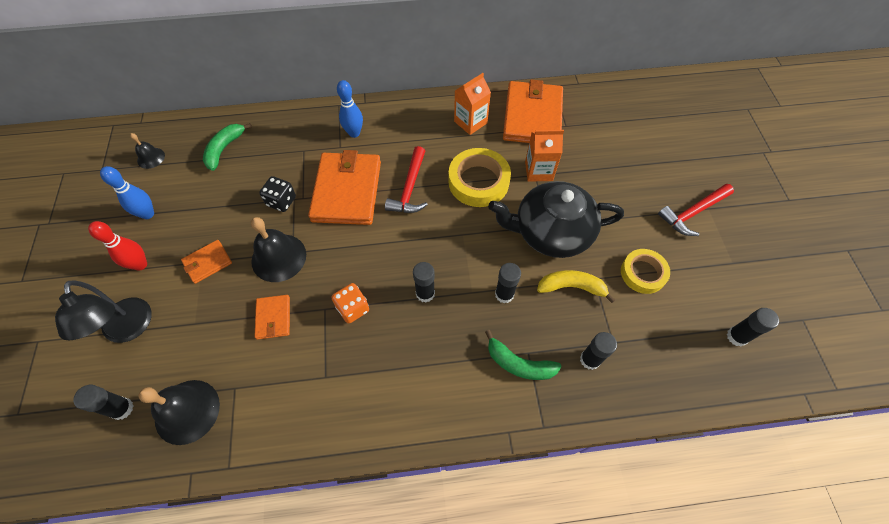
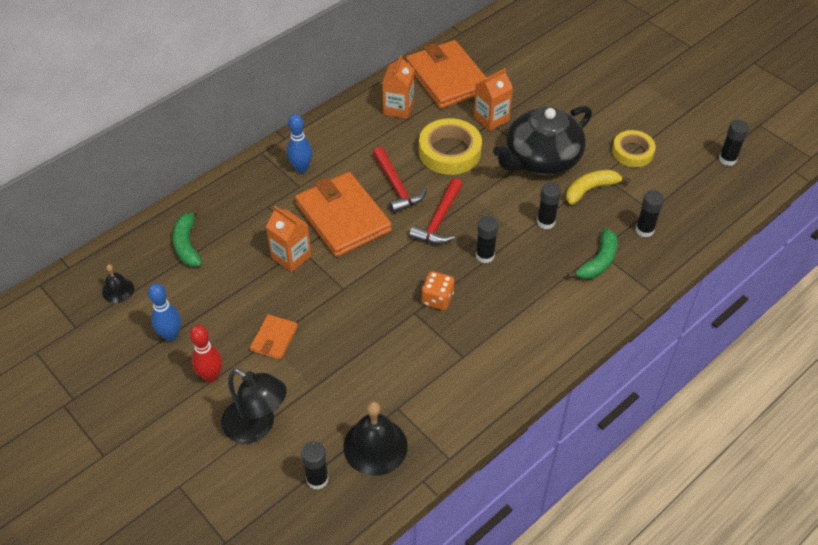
camera: 35 degrees left, 10 degrees down
(273, 318) = (378, 343): orange wallet -> none
(279, 257) = (335, 299): black bell -> none
(281, 201) = (291, 256): black dice -> orange carton
(519, 364) = (598, 261): green banana -> green banana turned 45 degrees counterclockwise
(692, 213) = (632, 90): red hammer -> red hammer (439, 220)

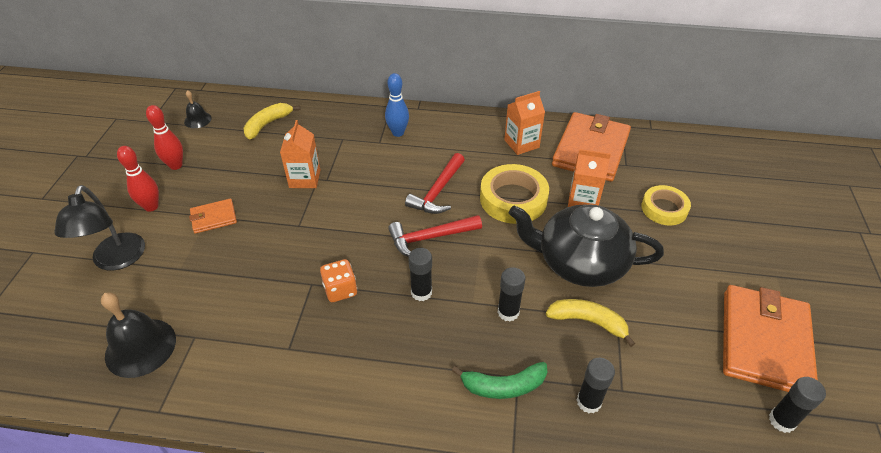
camera: 50 degrees right, 5 degrees down
(171, 335) = (176, 165): blue bowling pin -> red bowling pin
(187, 244) = (268, 124): green banana -> yellow banana
(317, 479) = (81, 329): black glue stick -> none
(343, 217) = (373, 182): orange wallet -> orange wallet (764, 342)
(632, 152) = (678, 326): yellow tape -> yellow tape (664, 209)

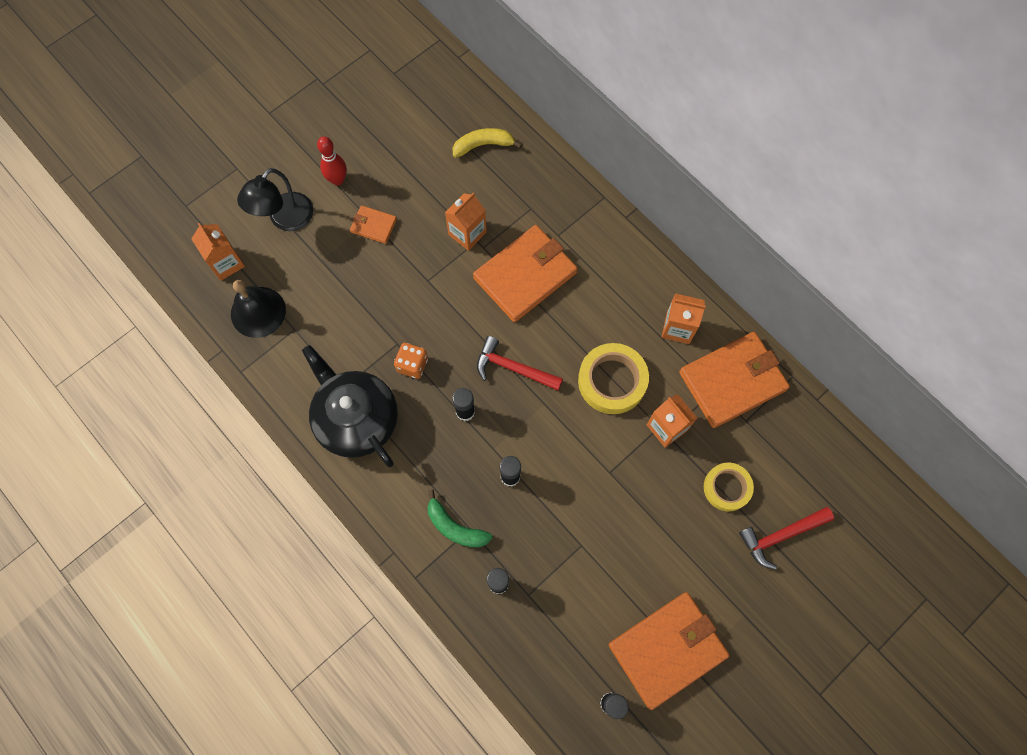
camera: 40 degrees right, 25 degrees up
(71, 329) = (226, 263): none -> orange carton
(176, 165) = (381, 145): red bowling pin -> none
(198, 120) = (431, 98): black bell -> none
(378, 177) = (525, 275): none -> orange wallet
(398, 133) = (583, 235): blue bowling pin -> none
(437, 192) = (559, 327): red hammer -> red hammer (780, 536)
(580, 262) = (604, 479): black teapot -> black teapot (356, 418)
(588, 322) = (558, 530): yellow banana -> none

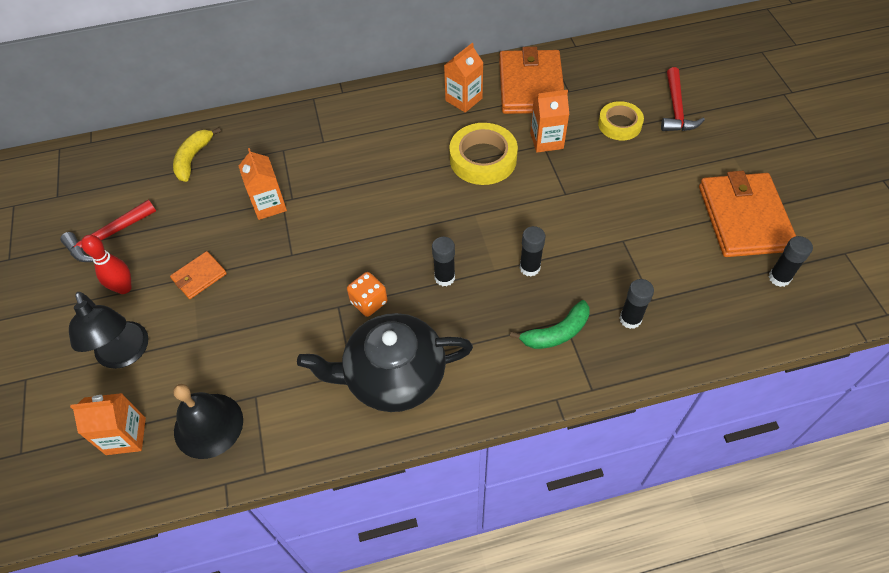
camera: 60 degrees left, 15 degrees down
(513, 368) = (425, 223): red hammer -> red hammer (107, 237)
(525, 275) = (343, 179): orange wallet -> none

